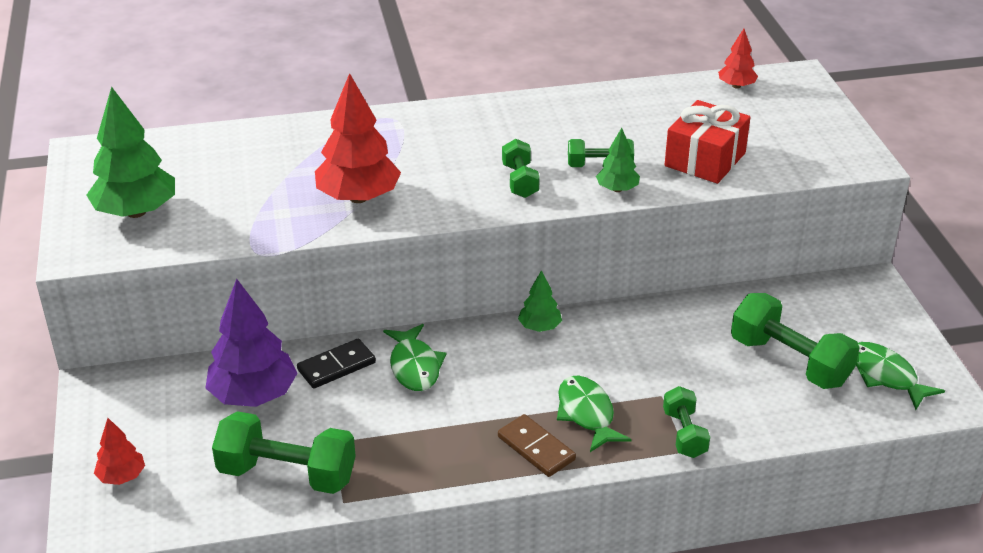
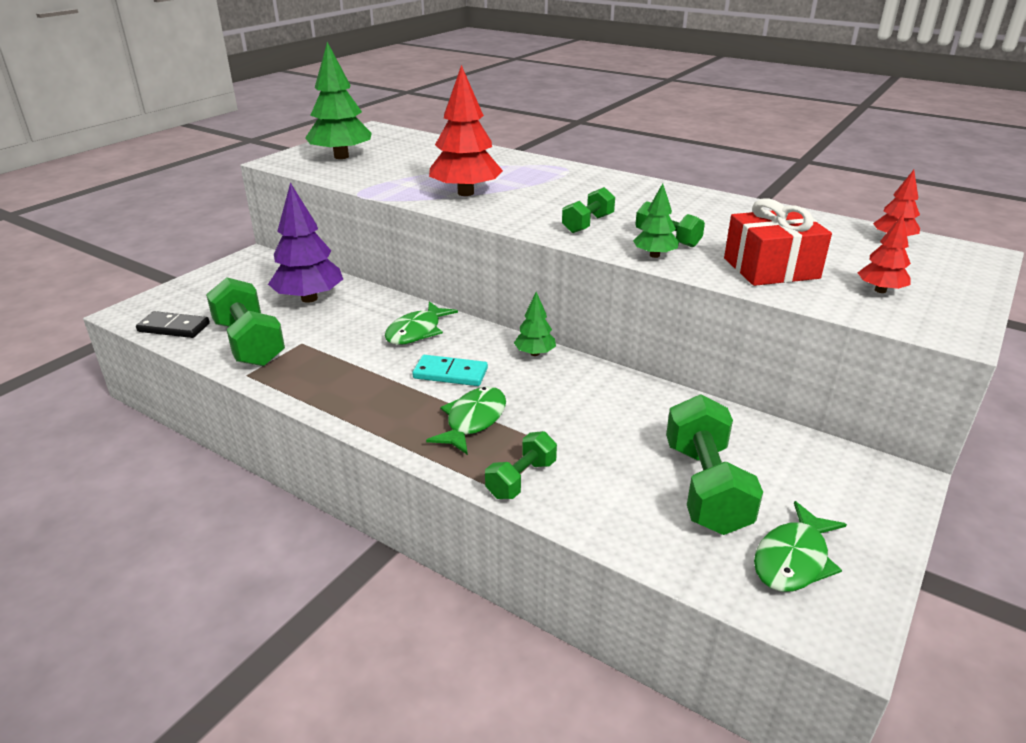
camera: 45 degrees right, 5 degrees down
(122, 477) = (185, 299): red tree -> red tree (880, 290)
(336, 366) = (375, 308): black domino -> black domino (174, 327)
(507, 387) = (450, 373): none -> turquoise domino
(536, 448) = (402, 419): brown domino -> none
(886, 376) = (793, 559): green fish -> green fish turned 150 degrees counterclockwise

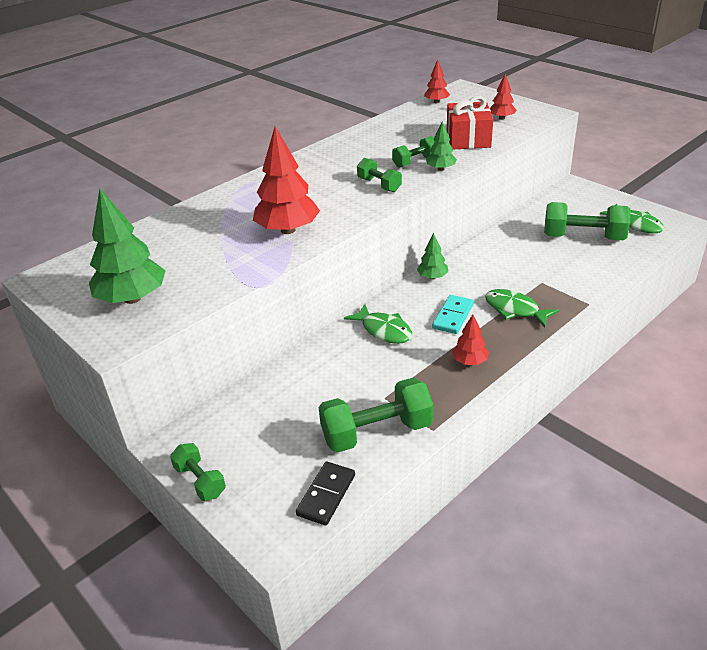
camera: 75 degrees left, 5 degrees up
(309, 298) = (297, 396): purple tree -> none
(360, 390) = (469, 361): none -> red tree
(521, 479) = (578, 296): green dumbbell -> green dumbbell (200, 481)

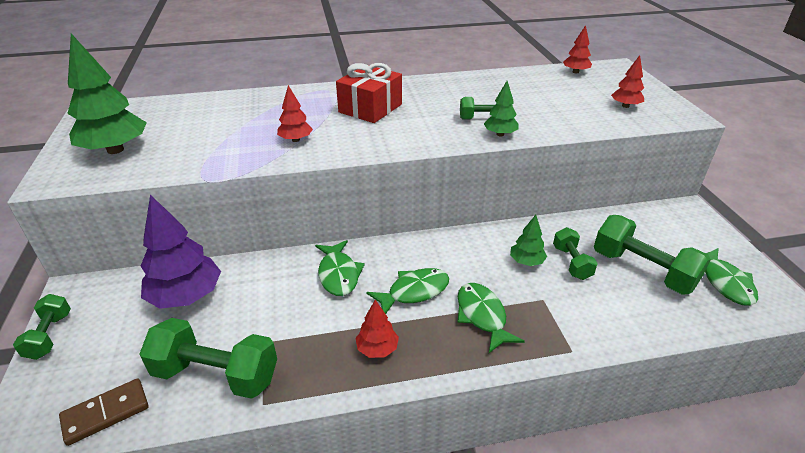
camera: 30 degrees right, 0 degrees up
(281, 400) = (186, 296): none -> purple tree
(288, 230) = (295, 140): red tree -> red tree, size x0.52
(326, 495) = (106, 413): black domino -> brown domino
(379, 185) = (423, 129): green dumbbell -> green dumbbell (571, 262)
(432, 277) = (439, 243): green tree -> green tree (526, 261)
(453, 316) = (414, 292): turquoise domino -> green fish
(468, 139) = (564, 115): red gift -> red gift (370, 108)

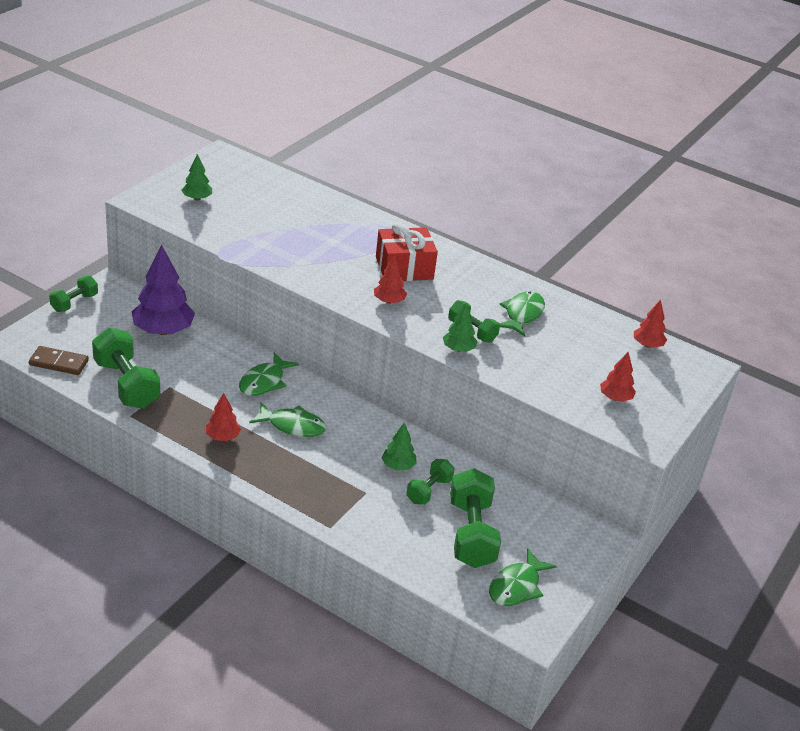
camera: 40 degrees right, 0 degrees up
(115, 150) = (197, 198): green tree -> green tree, size x0.52
(295, 140) = (311, 260): red tree -> red tree (389, 301)
(482, 316) = (310, 470): green fish -> green fish (522, 314)

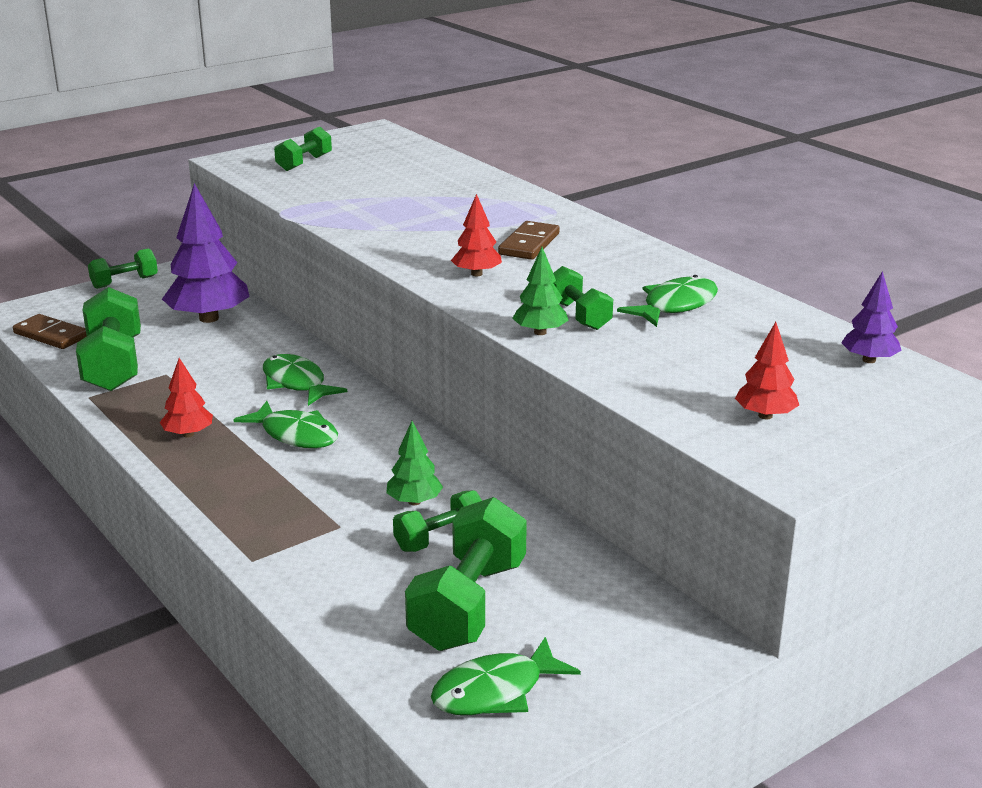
camera: 25 degrees right, 10 degrees down
(197, 198) = (304, 163): green tree -> green dumbbell
(264, 382) = (296, 383): green fish -> green fish turned 90 degrees clockwise
(404, 268) = (529, 244): red gift -> brown domino
(647, 345) = (869, 360): red tree -> purple tree

